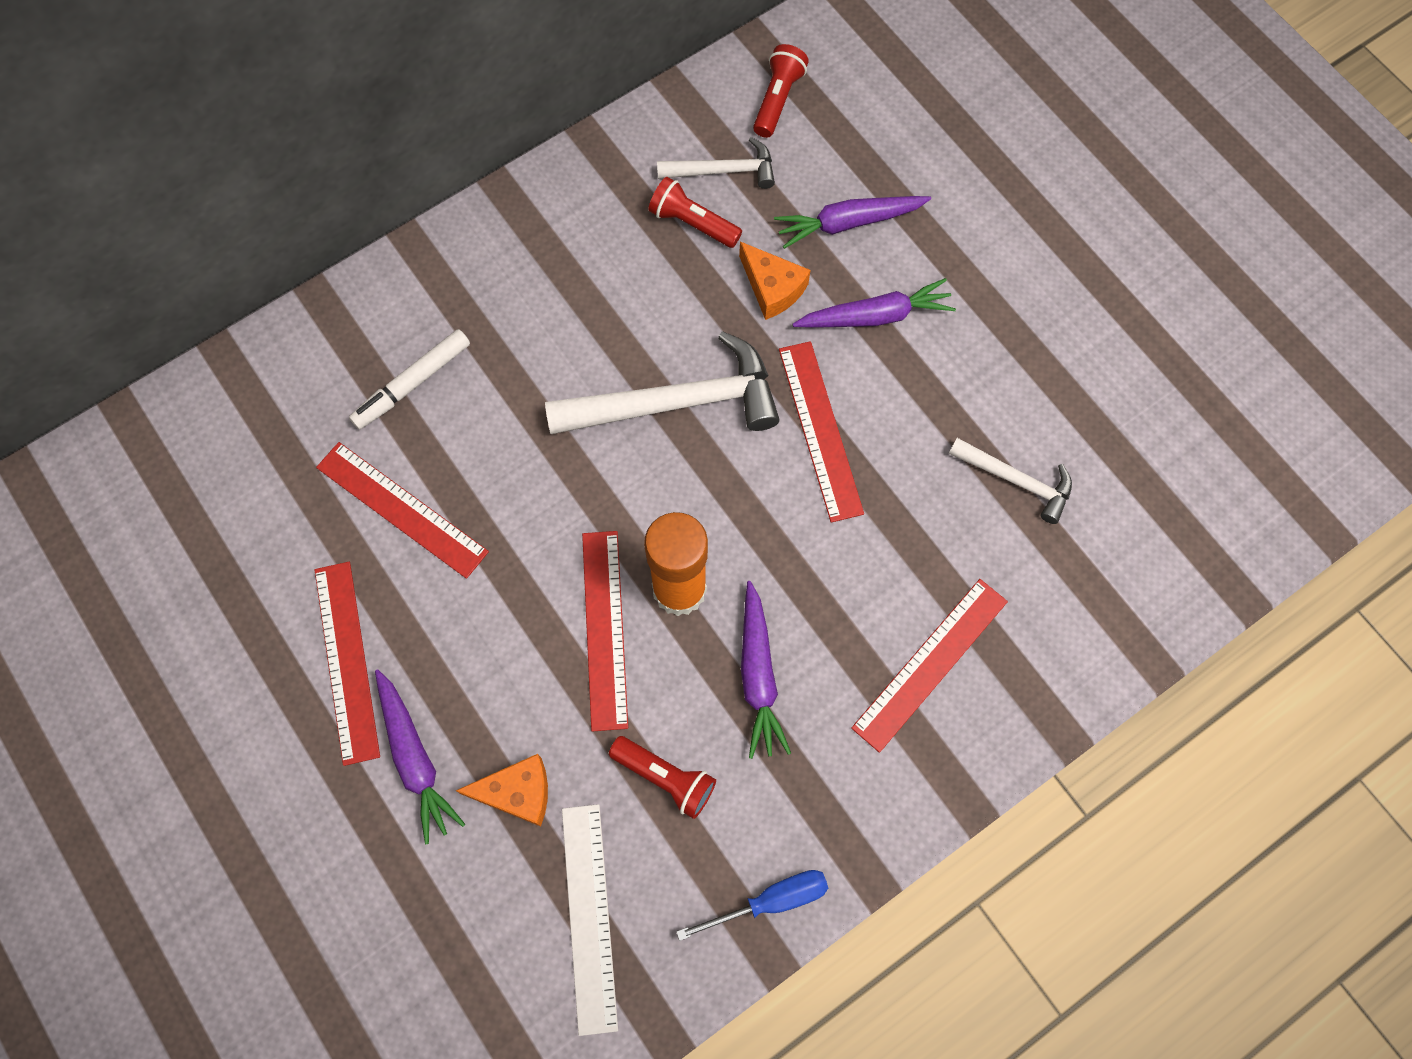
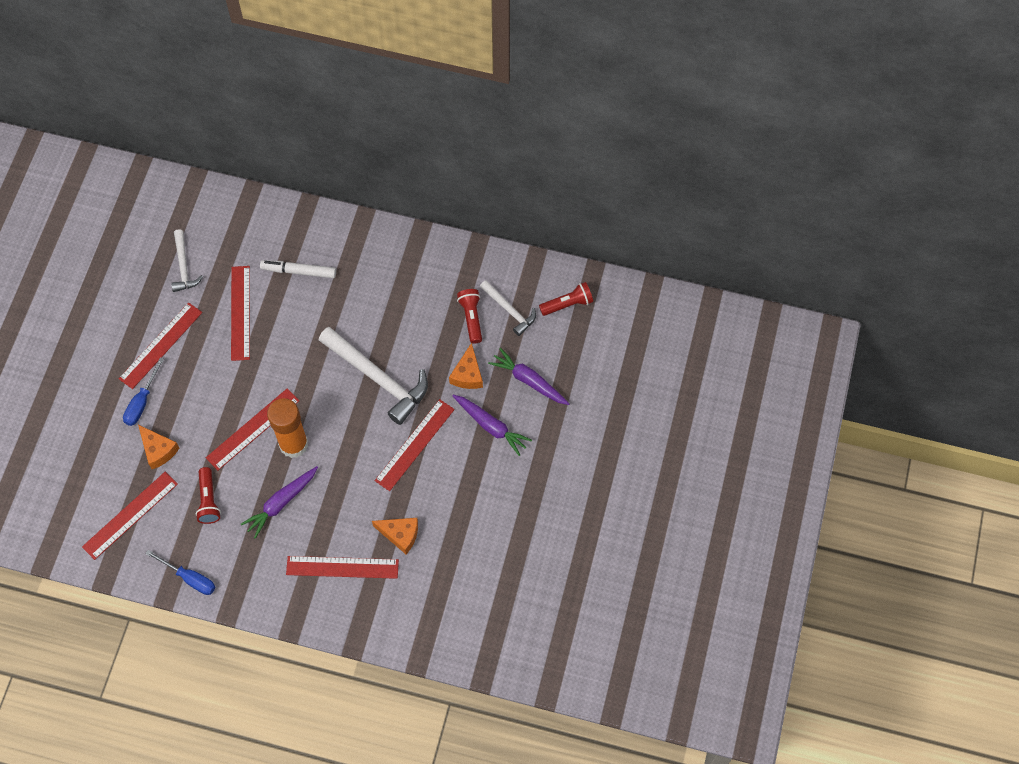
camera: 50 degrees right, 5 degrees down
(415, 759) = (142, 402): purple carrot -> blue screwdriver
(589, 917) = (130, 515): white ruler -> red ruler
(943, 549) = (400, 535): none -> orange cheese
(1016, 480) = (459, 542): white hammer -> white hammer (184, 266)

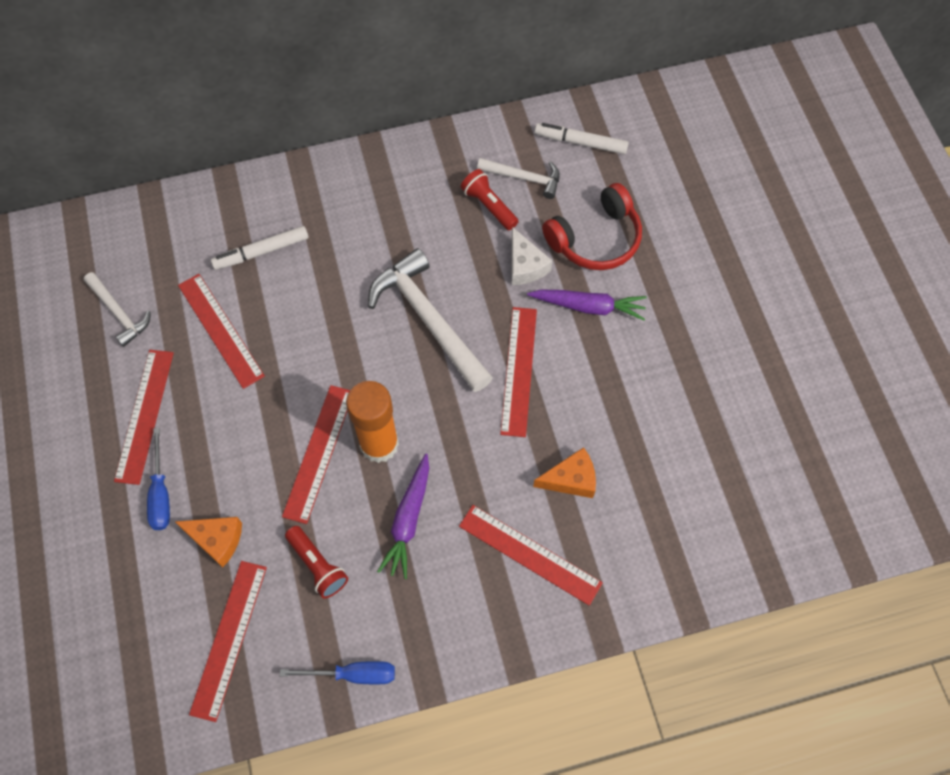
camera: 30 degrees left, 0 degrees up
(342, 567) = (529, 554): red ruler -> red ruler turned 60 degrees clockwise
(378, 378) = (428, 320): white hammer -> white hammer turned 135 degrees counterclockwise
(467, 374) = (525, 266): orange cheese -> white cheese
(529, 381) = (595, 239): purple carrot -> red headphones
(567, 304) = (580, 142): red flashlight -> white marker

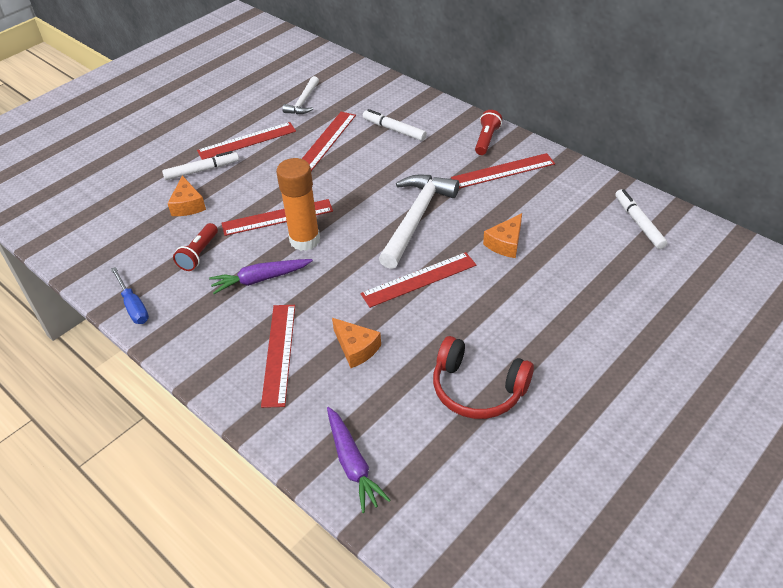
camera: 60 degrees right, 20 degrees down
(161, 494) = (202, 170): blue screwdriver -> white marker
(229, 639) = (126, 241): red ruler -> red ruler (503, 171)
(489, 206) = (533, 204): red flashlight -> red flashlight (486, 140)
(524, 178) = (575, 210): white hammer -> none
(525, 266) = (505, 243): white cheese -> orange cheese
(588, 307) = (506, 291): purple carrot -> purple carrot (352, 464)
(595, 239) = (567, 268): red headphones -> red headphones (477, 389)

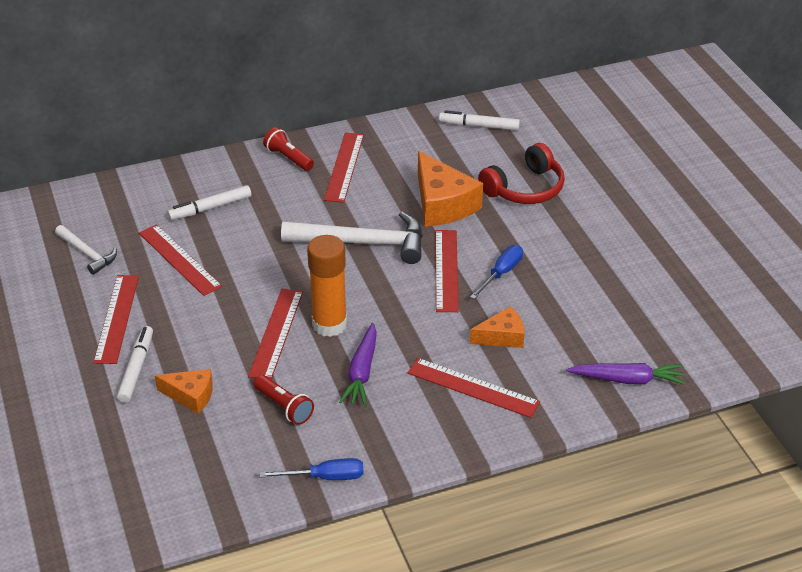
camera: 65 degrees left, 5 degrees down
(416, 218) = (363, 243): white hammer -> white hammer turned 135 degrees clockwise
(441, 316) = (501, 273): none -> blue screwdriver
(477, 389) = (595, 284): red headphones -> red headphones (525, 188)
(505, 243) = (442, 204): orange cheese -> orange cheese, size x1.73

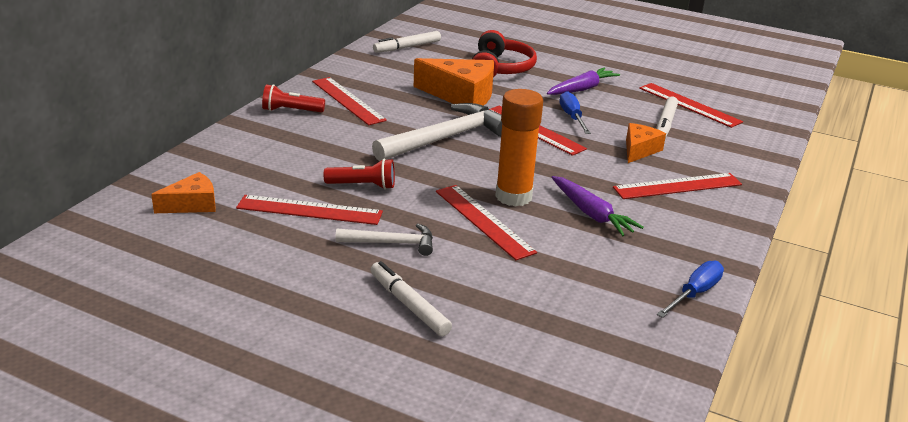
camera: 45 degrees left, 10 degrees down
(87, 254) = (206, 244): white hammer -> white hammer (391, 243)
(117, 318) = (323, 278): red ruler -> red ruler (689, 105)
(191, 396) = (493, 298): orange cheese -> orange cheese (192, 204)
(210, 208) = (276, 165): white marker -> white marker (665, 124)
(284, 407) = (580, 265): red flashlight -> red flashlight (363, 186)
(627, 380) = (749, 139): purple carrot -> purple carrot (582, 89)

